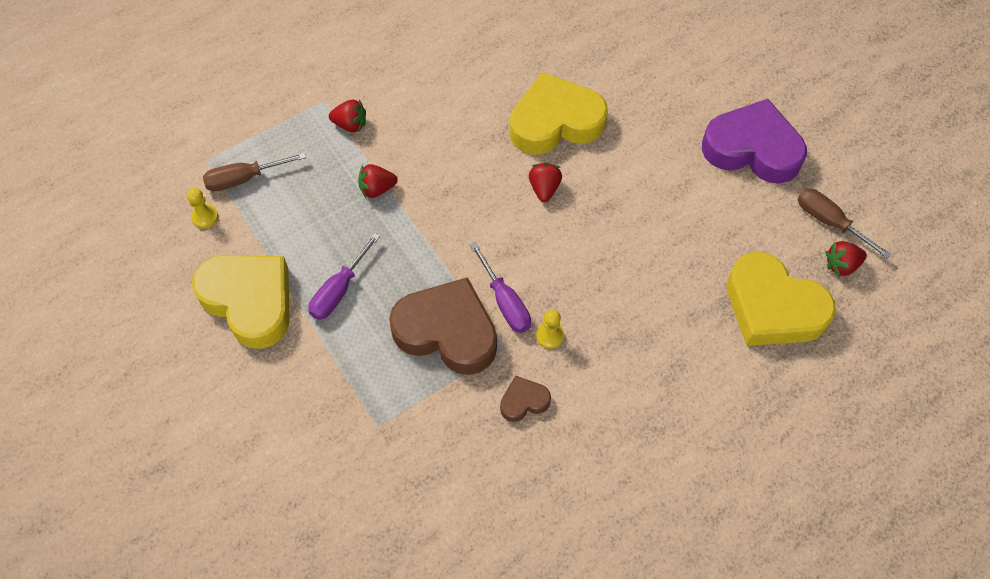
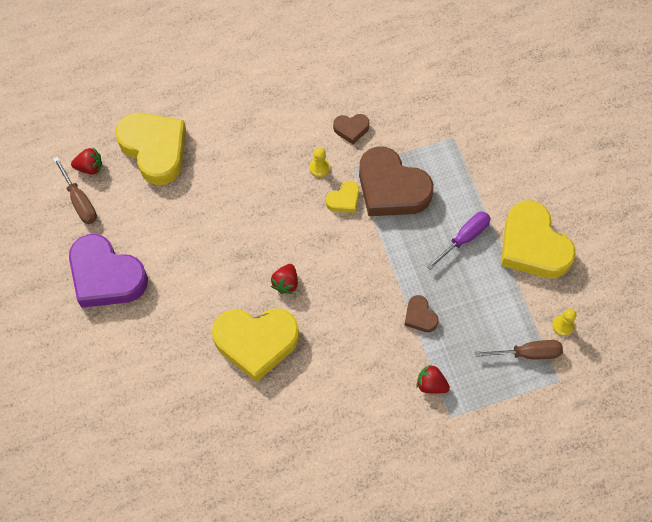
camera: 165 degrees left, 5 degrees up
(377, 189) = (420, 316): red strawberry -> brown heart
(505, 301) = (344, 200): purple screwdriver -> yellow heart

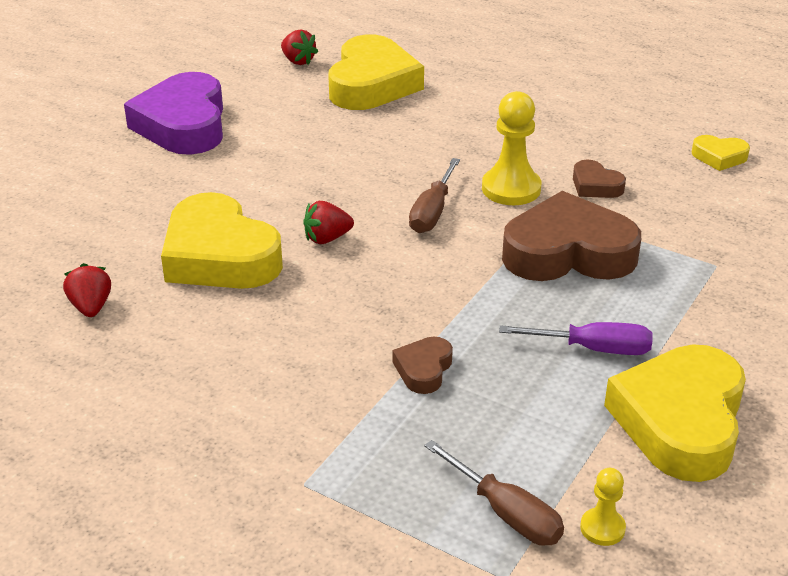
camera: 50 degrees right, 30 degrees down
(79, 201) = (252, 73): brown screwdriver -> brown screwdriver (432, 211)
(319, 168) = (511, 189): yellow pawn -> yellow pawn, size x1.86
(344, 200) = (497, 226): yellow heart -> yellow heart (719, 157)
(391, 188) = (568, 252): brown heart -> brown heart turned 90 degrees clockwise
(431, 384) = (333, 435): red strawberry -> red strawberry (91, 307)

